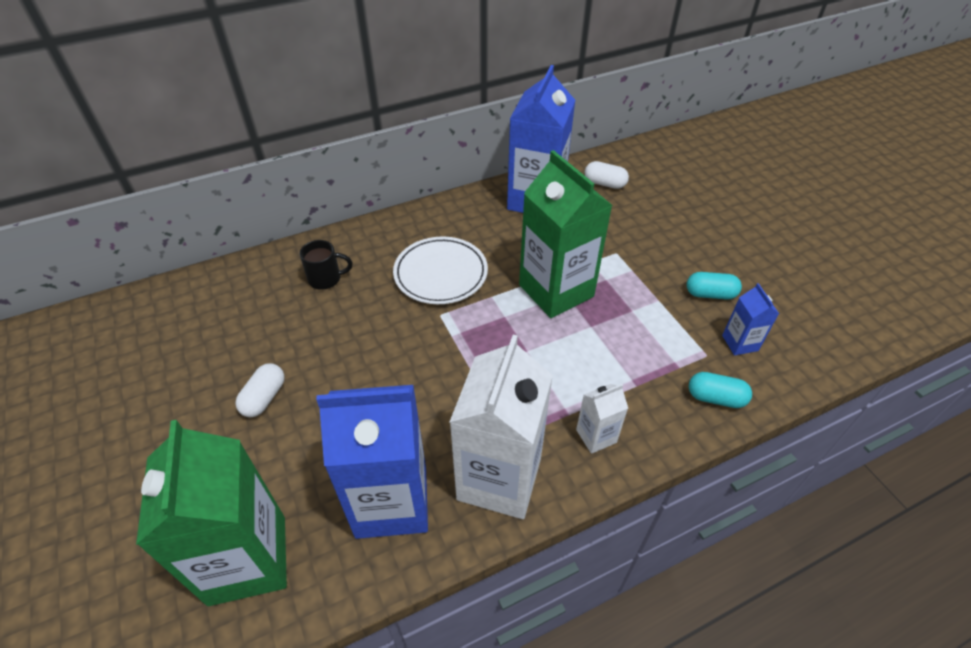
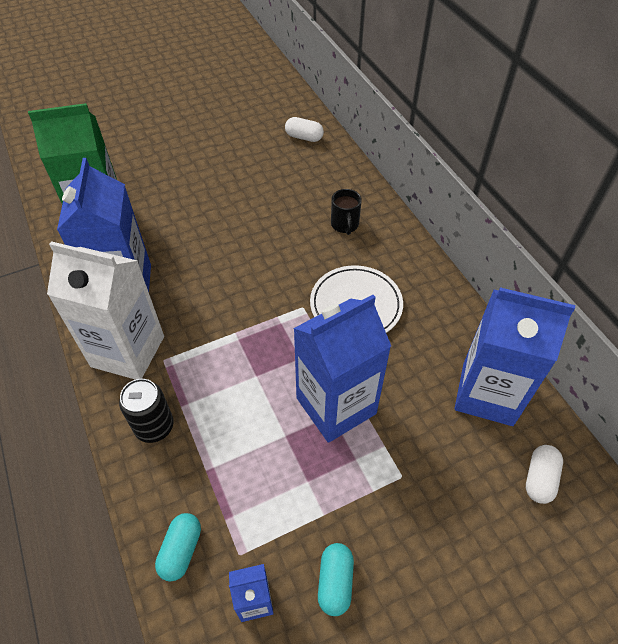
camera: 90 degrees right, 5 degrees up
(264, 398) = (222, 206): white capsule -> white capsule (304, 137)
(556, 290) = (336, 406): green carton -> blue carton
(596, 436) = (154, 426): white carton -> black can

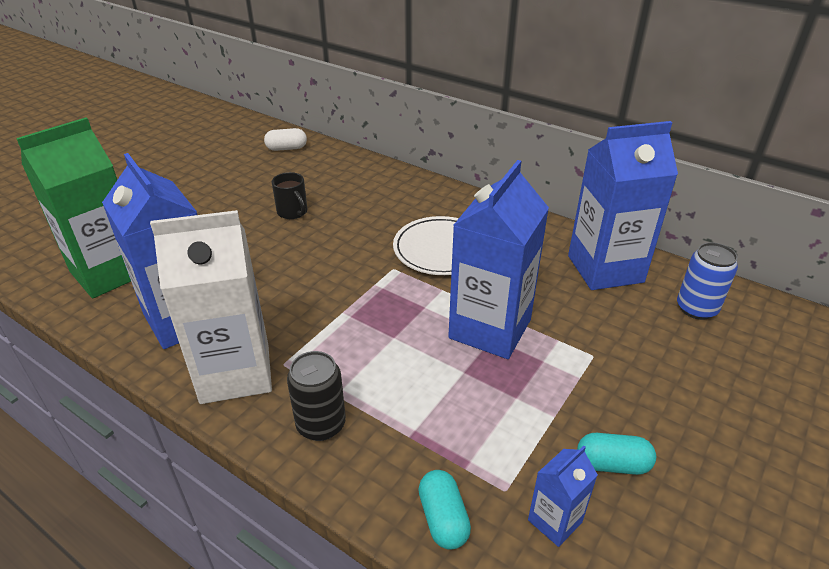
camera: 30 degrees left, 15 degrees down
(335, 582) = (612, 464): turquoise capsule -> turquoise capsule turned 60 degrees counterclockwise
(345, 225) = (380, 197): black mug -> black mug (293, 212)
(539, 479) = (696, 308): white capsule -> blue can

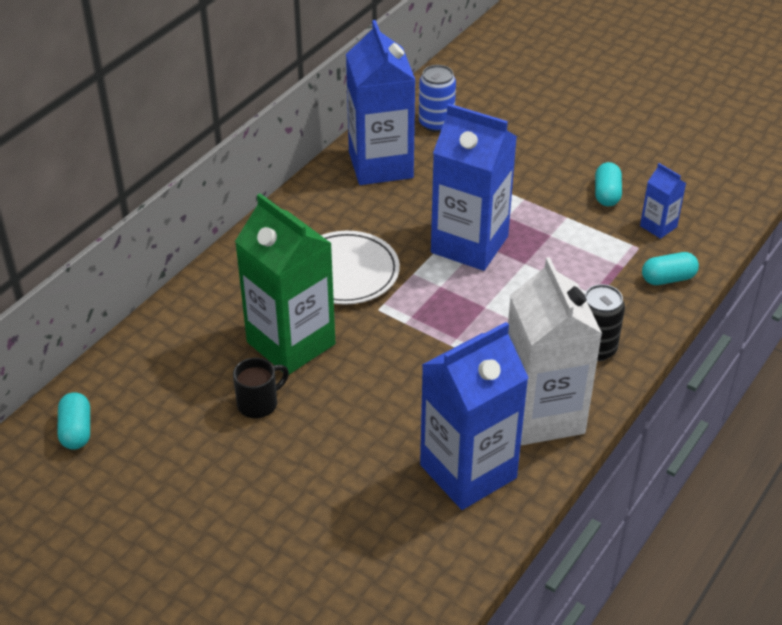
camera: 90 degrees left, 5 degrees up
(109, 272) = (385, 567): green carton -> green carton (291, 343)
(286, 148) = (76, 431): white capsule -> turquoise capsule

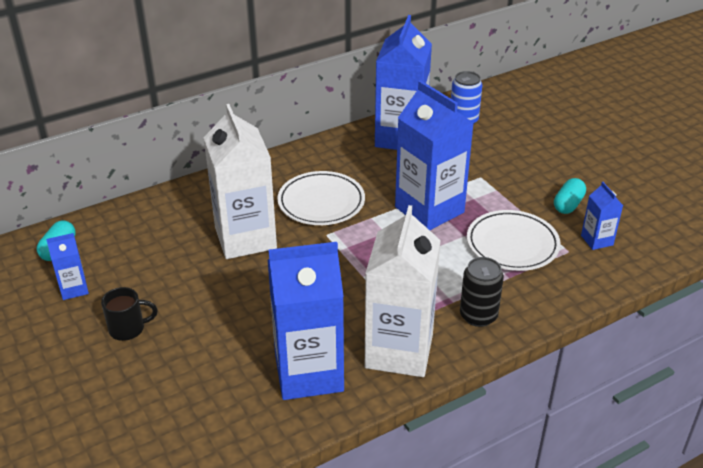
camera: 25 degrees right, 5 degrees down
(134, 471) = (74, 289): none -> blue carton
(259, 403) = (192, 272): black mug -> black mug (128, 329)
(291, 343) = (245, 238): green carton -> white carton
(579, 258) = (512, 244): none -> white plate
(668, 279) = (578, 282): turquoise capsule -> none

